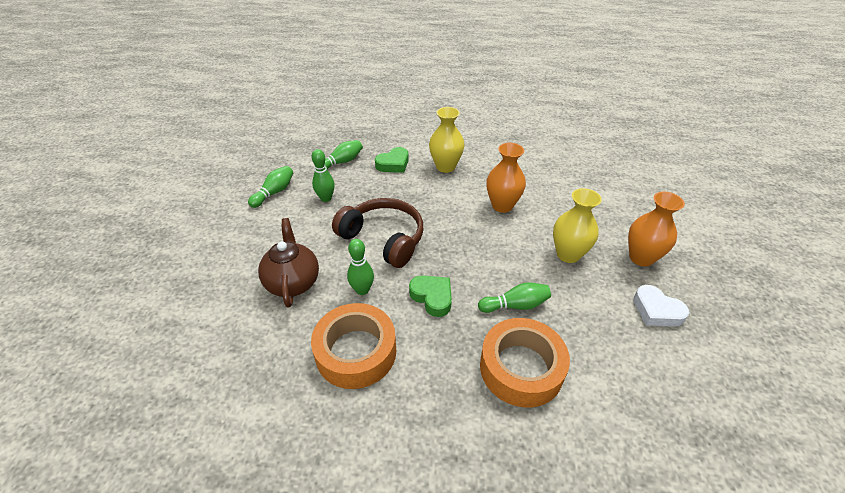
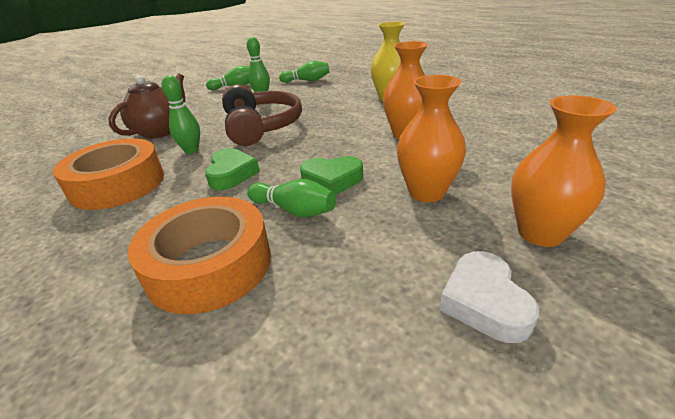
camera: 40 degrees right, 10 degrees down
(393, 164) = (345, 88): green heart -> green heart (332, 180)
(568, 254) = (426, 192): yellow vase -> orange vase

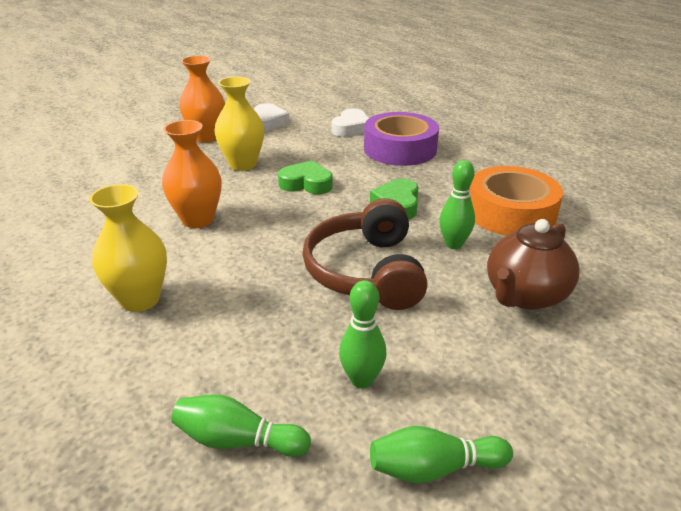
camera: 170 degrees left, 0 degrees up
(209, 265) = (400, 149): orange tape -> purple tape
(294, 210) = (344, 167): green bowling pin -> none
(301, 317) = (351, 128): none -> white heart
(426, 192) = (243, 164): orange vase -> yellow vase

